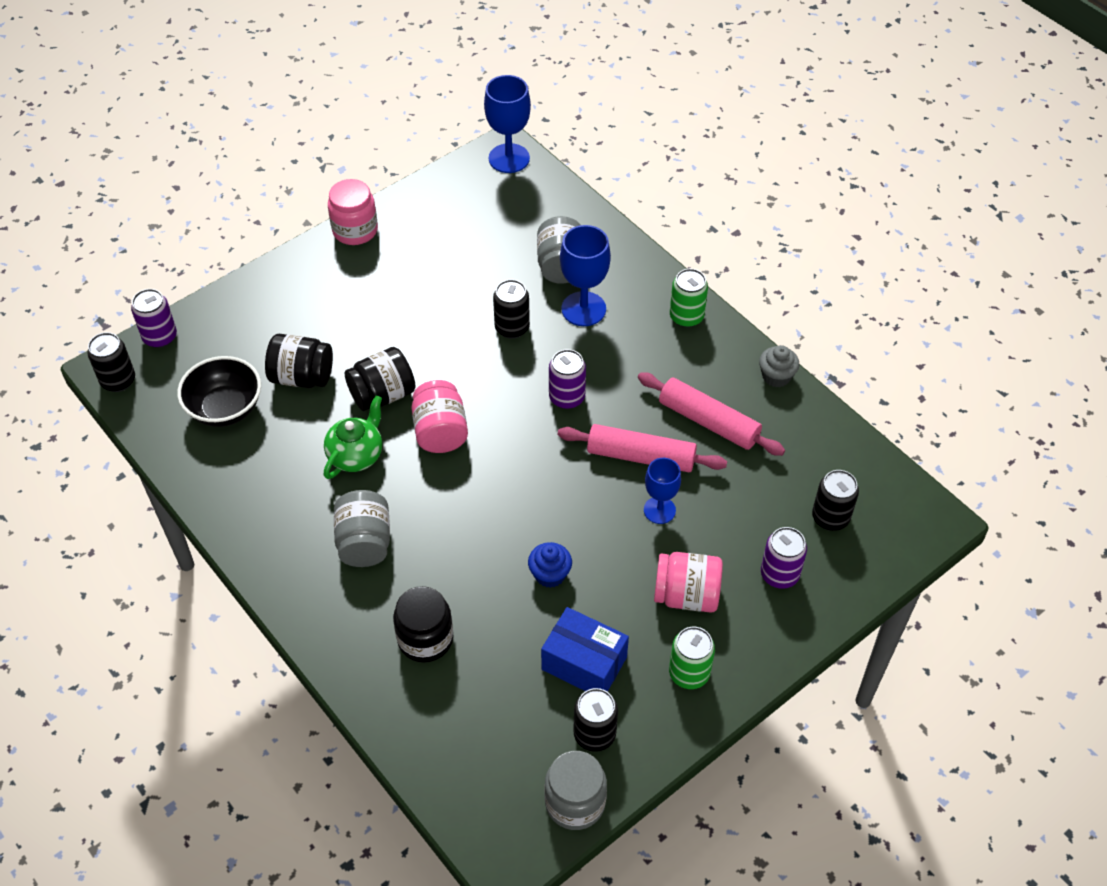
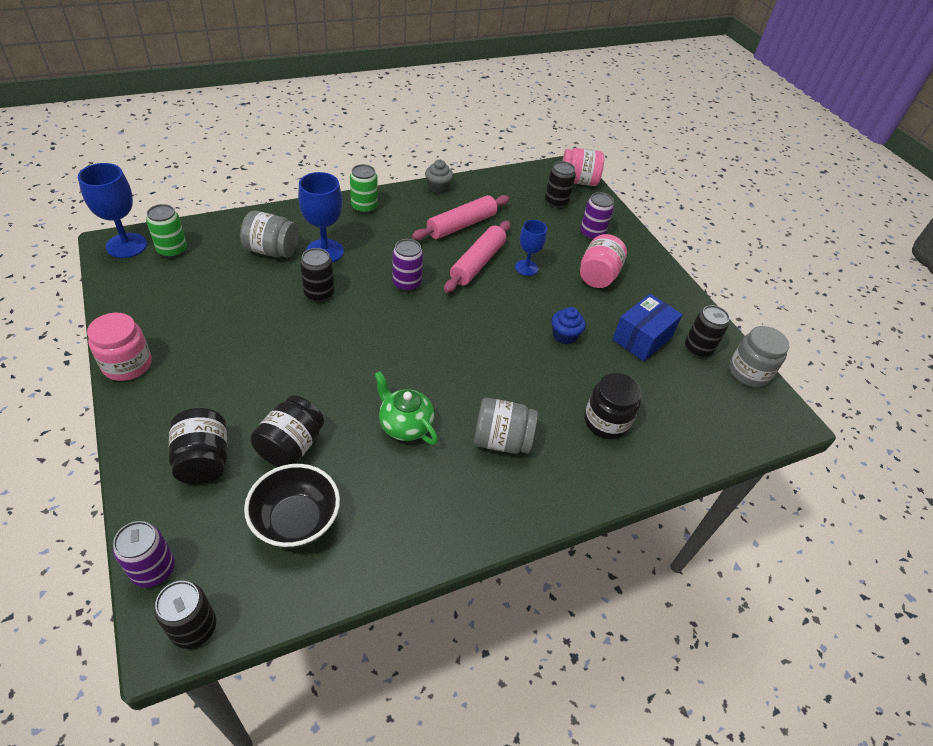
camera: 80 degrees left, 5 degrees down
(382, 395) = (345, 391): black jar -> black jar (204, 460)
(440, 432) = (405, 363): pink jar -> pink jar (578, 181)
(689, 673) = (657, 292): green can -> green can (172, 250)

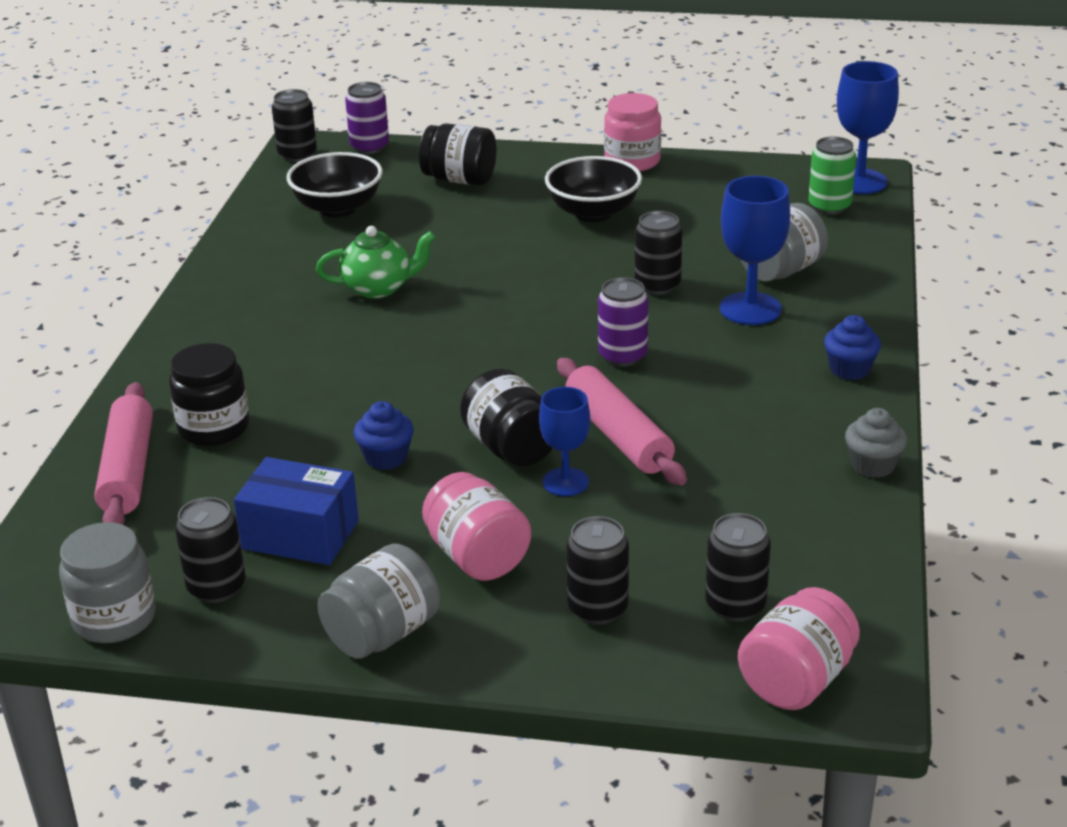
camera: 130 degrees right, 15 degrees down
(231, 355) = (593, 213): none -> black bowl
(291, 446) = (426, 221): black jar -> black jar (511, 448)
(364, 207) = (849, 369): green can -> blue cupcake
(461, 225) = (733, 453): pink rolling pin -> pink rolling pin (127, 470)
(501, 440) = (284, 341): grey jar -> grey jar (382, 634)
(592, 233) = (598, 608): purple can -> black can
(642, 338) = (300, 535): blue box -> blue box turned 60 degrees counterclockwise

